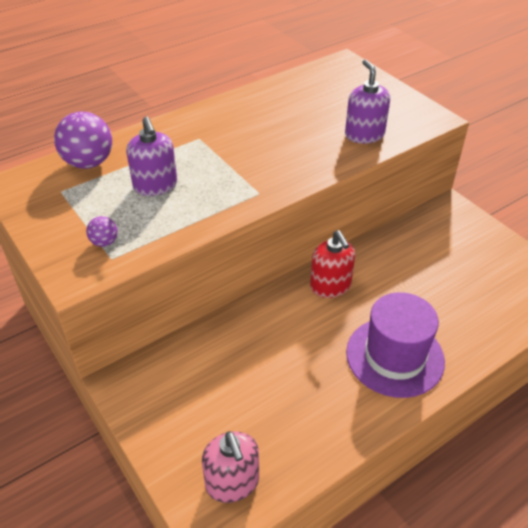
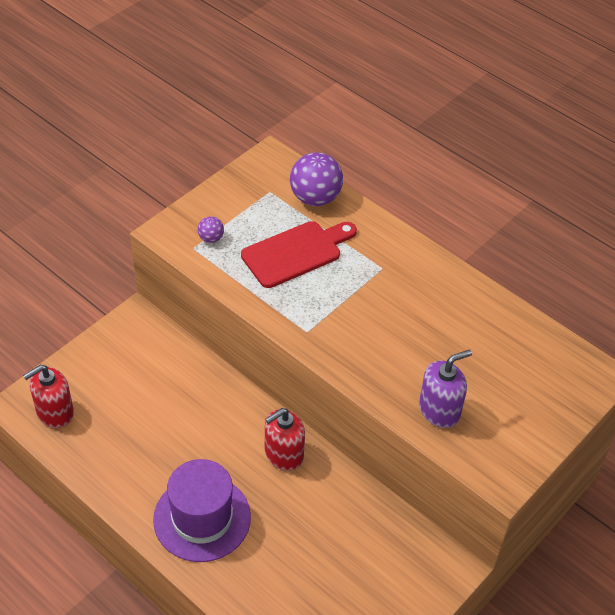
camera: 75 degrees right, 5 degrees up
(155, 185) = (296, 252): purple soap dispenser -> red cutting board
(232, 482) = (55, 412): pink soap dispenser -> red soap dispenser

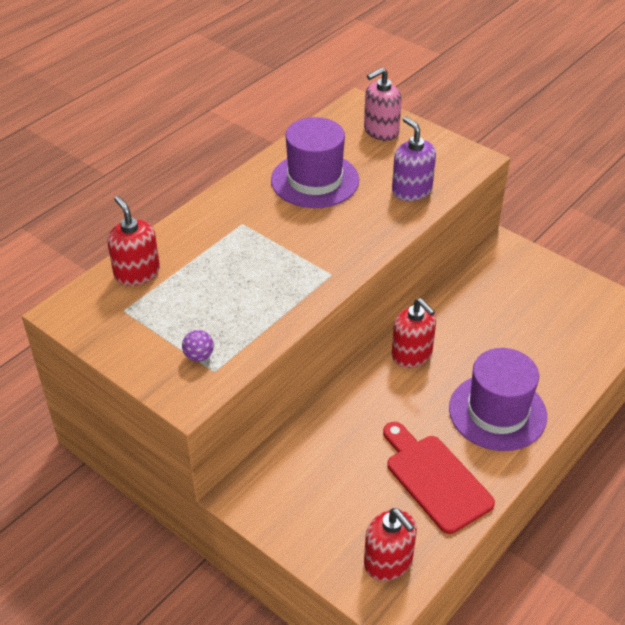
camera: 90 degrees left, 5 degrees down
(296, 252) = (221, 285): red cutting board -> red cutting board (435, 479)
(315, 198) = (137, 273): purple ball -> red soap dispenser
(453, 327) = (315, 180): none -> purple hat
(549, 392) = (381, 131): none -> pink soap dispenser

